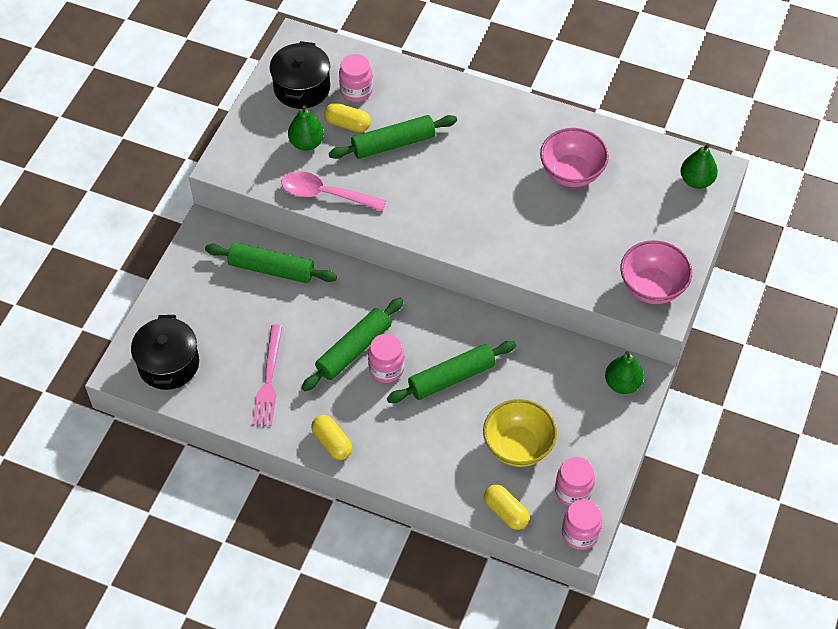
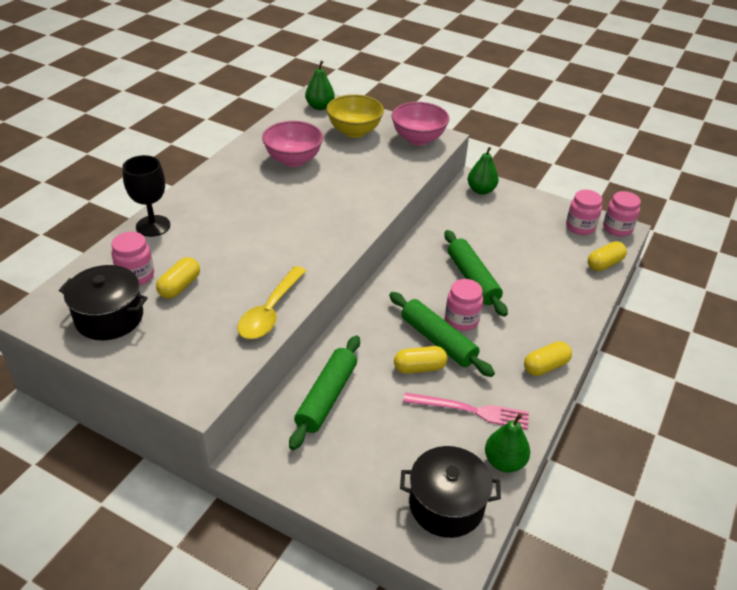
camera: 85 degrees left, 15 degrees down
(306, 143) = (193, 320): green pear -> green pear (504, 462)
(316, 336) = (419, 368): none -> yellow capsule
(325, 194) = (270, 311): pink spoon -> yellow spoon
(393, 144) = (220, 257): green rolling pin -> none
(429, 84) = (153, 226): none -> black goblet
(518, 446) = (541, 250): yellow bowl -> yellow bowl (354, 131)

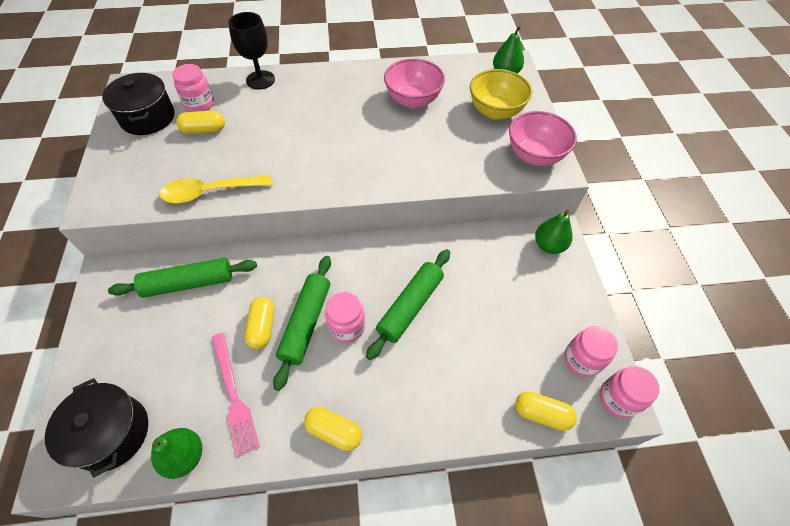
camera: 55 degrees right, 15 degrees up
(419, 368) = (262, 327): yellow capsule -> yellow capsule turned 45 degrees clockwise

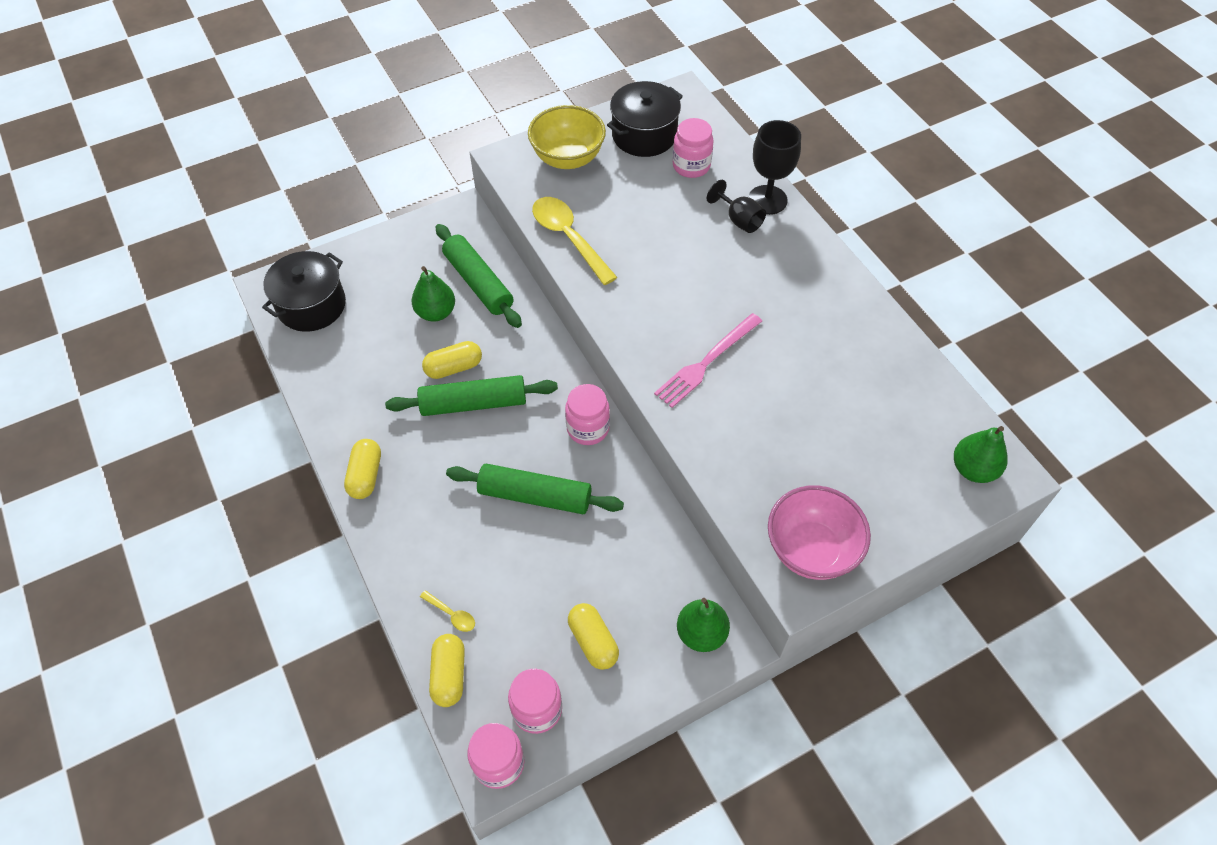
camera: 70 degrees right, 0 degrees up
(184, 456) = (307, 367): green pear -> green pear (436, 312)
(204, 130) = (653, 190): yellow capsule -> yellow capsule (593, 641)
(234, 395) = (374, 377): pink fork -> pink fork (706, 362)
(266, 98) = (739, 220): none -> black goblet
(347, 327) = (484, 443): pink jar -> pink jar (588, 428)
(413, 100) = (834, 371): pink bowl -> none
(491, 397) = (452, 614): none -> yellow spoon
(495, 111) = (875, 477): yellow bowl -> yellow bowl (568, 158)

